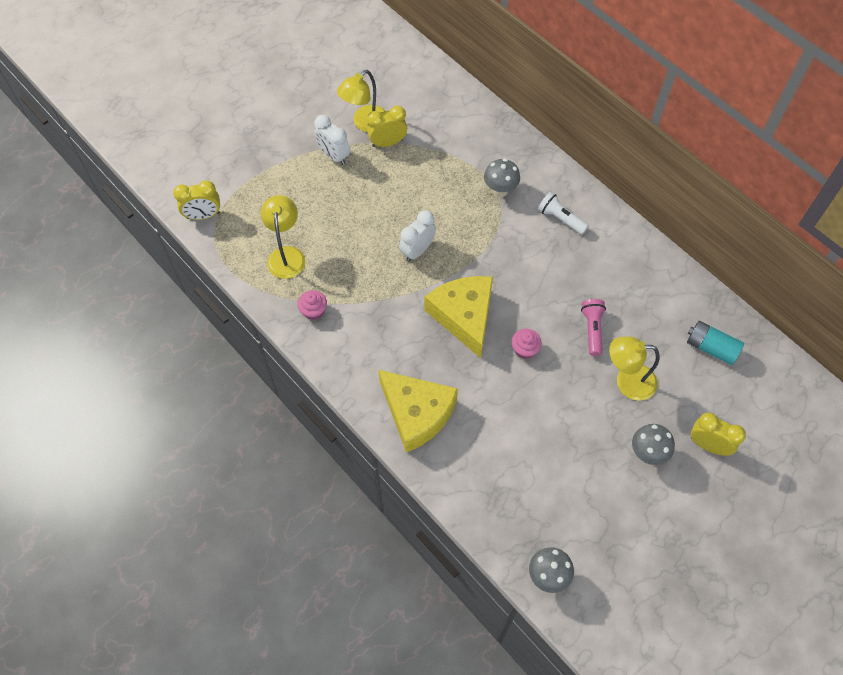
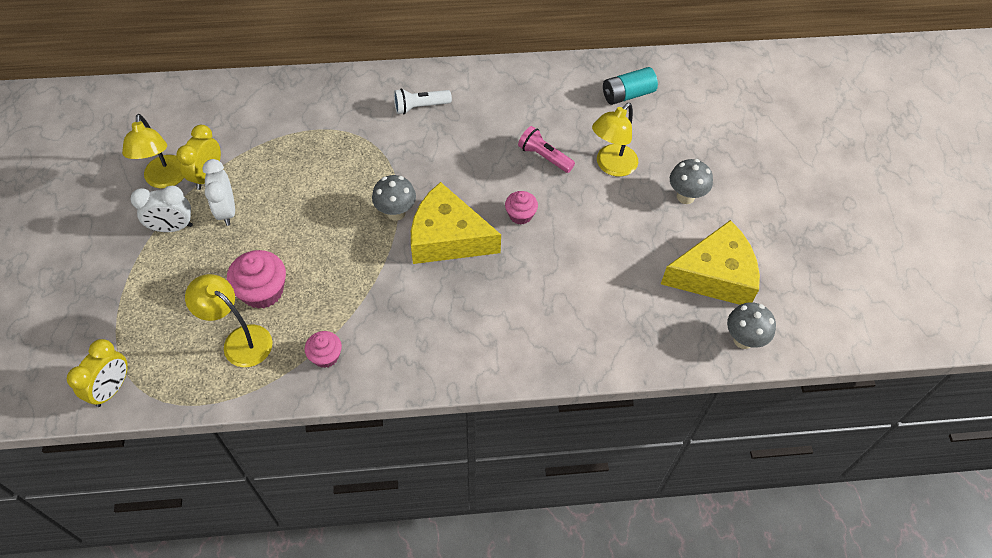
camera: 55 degrees left, 5 degrees down
(330, 240) = (262, 291): none -> pink cupcake
(417, 250) = (346, 228): white clock -> white clock (227, 211)
(417, 413) = (512, 339): yellow cheese -> yellow cheese (714, 275)
(500, 190) = (349, 128): grey mushroom -> grey mushroom (396, 213)
(708, 445) = (708, 153): yellow clock -> none

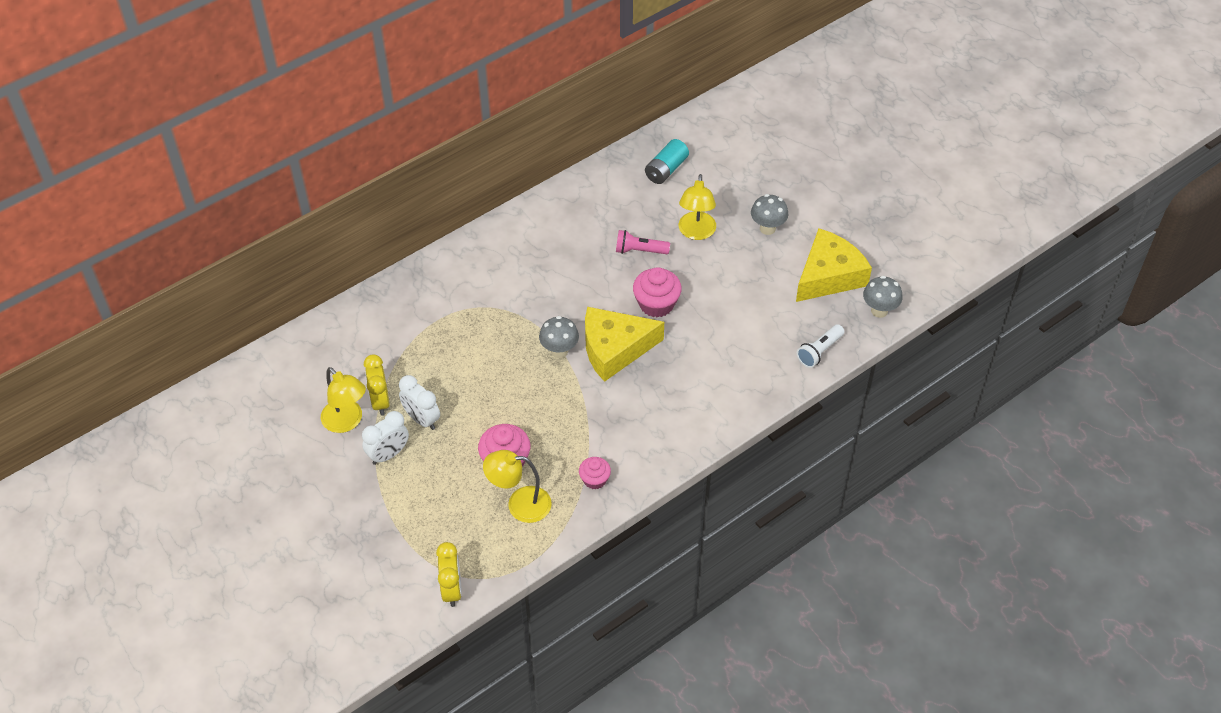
camera: 30 degrees left, 5 degrees down
(420, 107) = (508, 259): white flashlight -> white flashlight (819, 351)
(520, 215) = (656, 304): pink cupcake -> pink cupcake, size x1.64

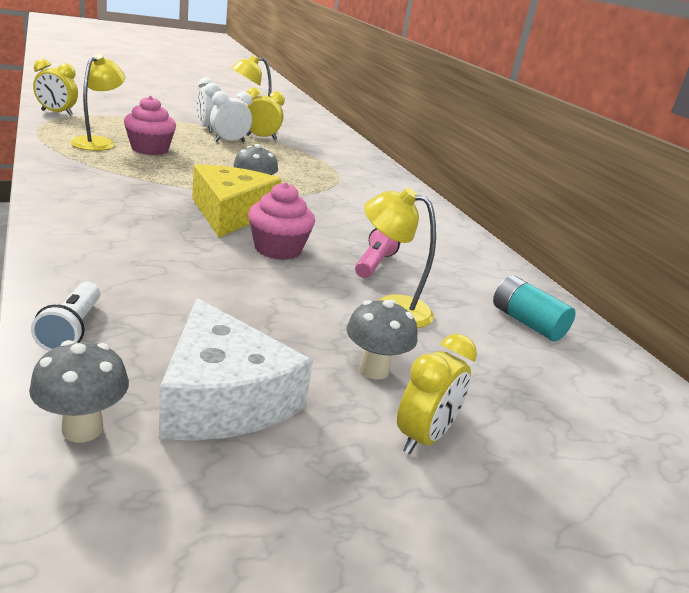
camera: 100 degrees right, 25 degrees down
(594, 479) = (79, 166): pink cupcake -> none
(807, 203) = (423, 437): none -> yellow clock
(819, 351) = (71, 329): white flashlight -> white flashlight turned 150 degrees counterclockwise
(829, 276) = (223, 397): yellow cheese -> white cheese

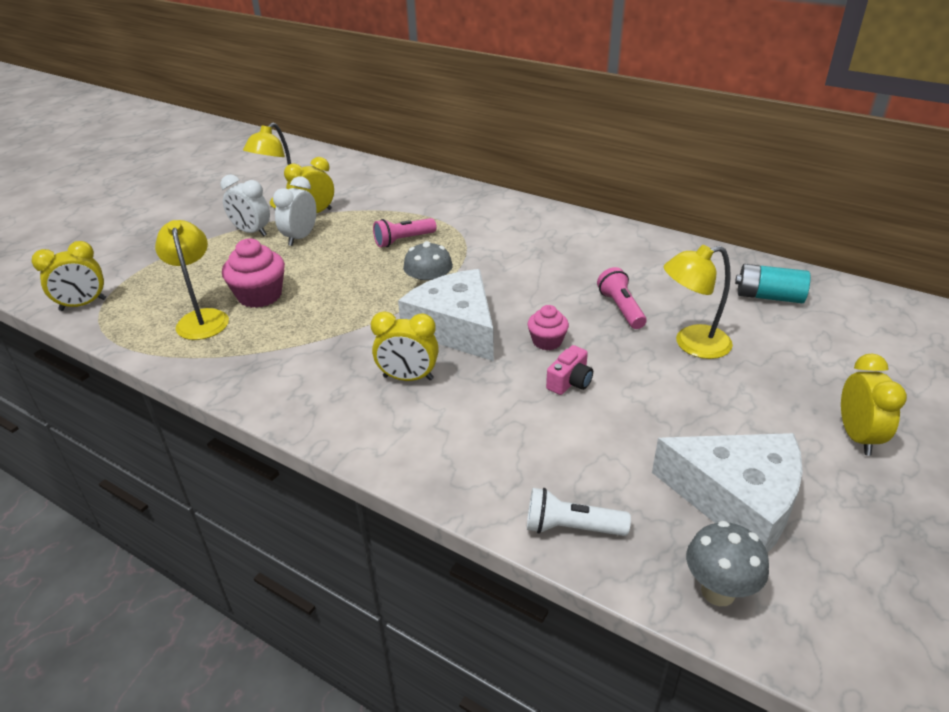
camera: 30 degrees left, 10 degrees up
(71, 329) = (571, 527): white flashlight -> white flashlight turned 135 degrees clockwise
(147, 216) = (408, 378): none -> yellow clock
(231, 213) = (455, 328): yellow cheese -> white cheese
(247, 273) = (570, 382): none -> pink camera
(278, 249) = (547, 341): pink cupcake -> pink cupcake, size x0.61
(290, 169) = (403, 240): none -> pink flashlight
(374, 370) = (764, 407): grey mushroom -> none

